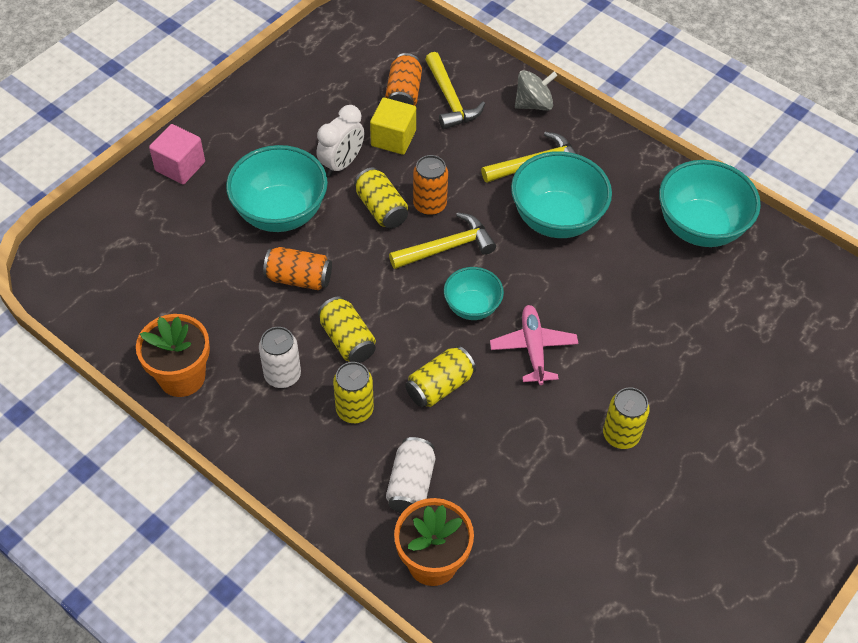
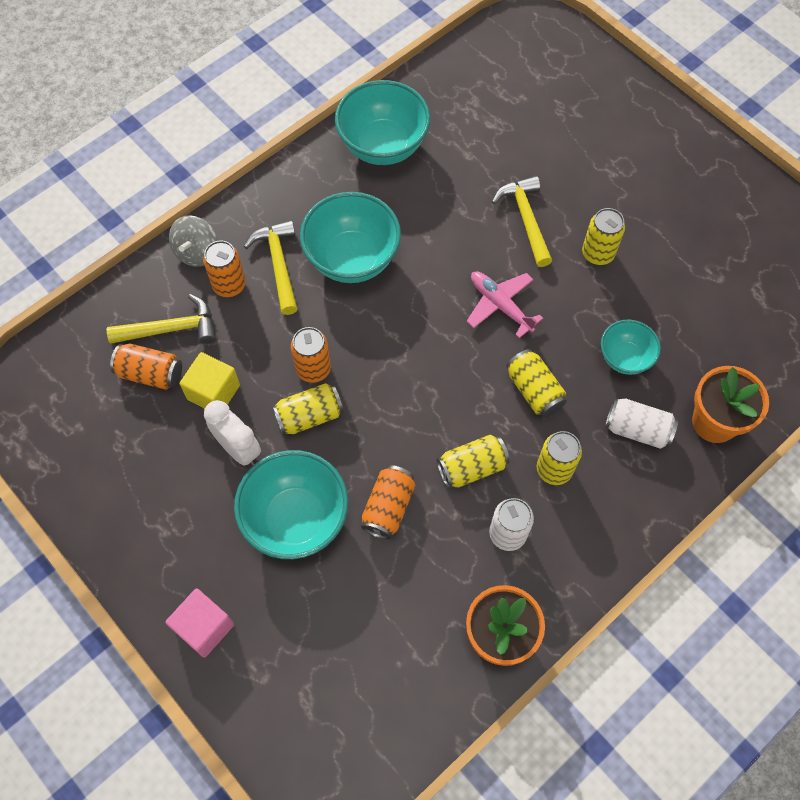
camera: 80 degrees left, 10 degrees up
(447, 247) = (371, 361): yellow hammer -> yellow hammer (526, 219)
(472, 307) = (446, 349): turquoise bowl -> turquoise bowl (624, 358)
(504, 132) = (229, 285): none -> orange can
(533, 104) = (197, 252): grey spinning top -> grey spinning top turned 150 degrees counterclockwise
(533, 348) = (500, 305): pink plane -> pink plane turned 45 degrees clockwise

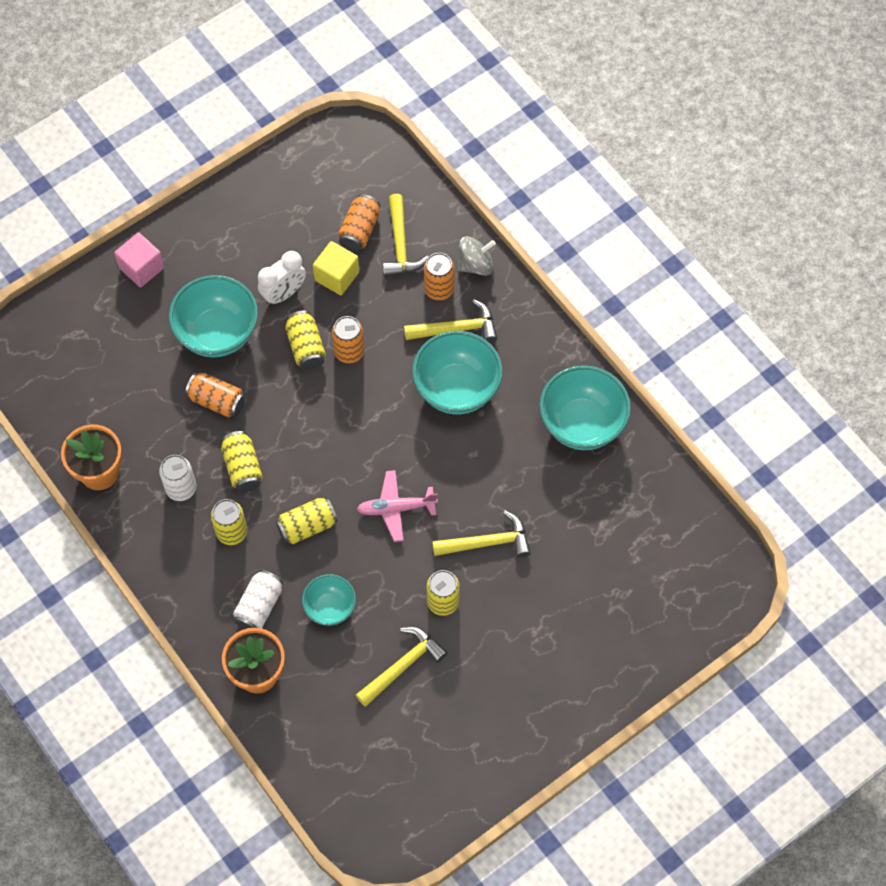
camera: 95 degrees right, 0 degrees up
(197, 252) = (475, 265): grey spinning top -> grey spinning top turned 135 degrees clockwise
(500, 305) = (396, 508): pink plane -> pink plane turned 150 degrees counterclockwise
(674, 284) = (402, 666): none -> yellow hammer

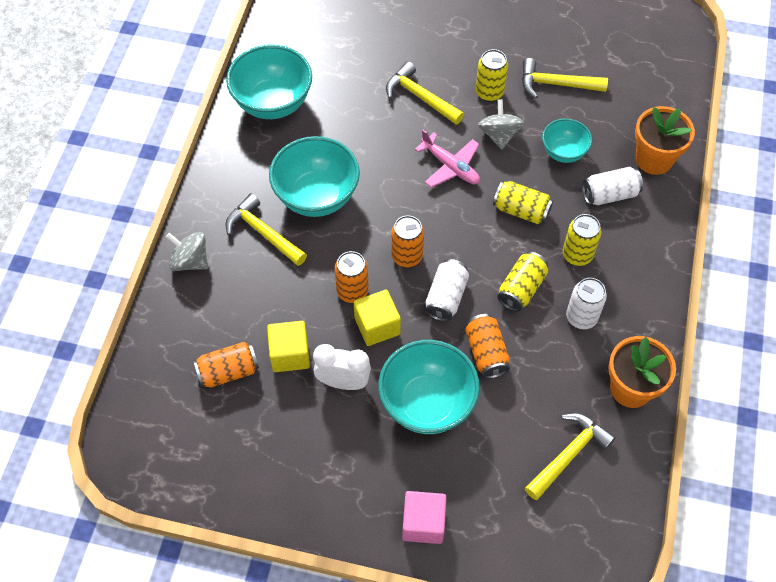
camera: 130 degrees left, 5 degrees down
(285, 410) = (446, 297): none -> white can
(306, 347) = (377, 326): yellow can -> yellow cube
(393, 572) = (499, 135): none -> grey spinning top
(400, 244) = (217, 329): yellow hammer -> yellow hammer (568, 455)
(439, 289) = (237, 270): orange can -> orange can (407, 256)

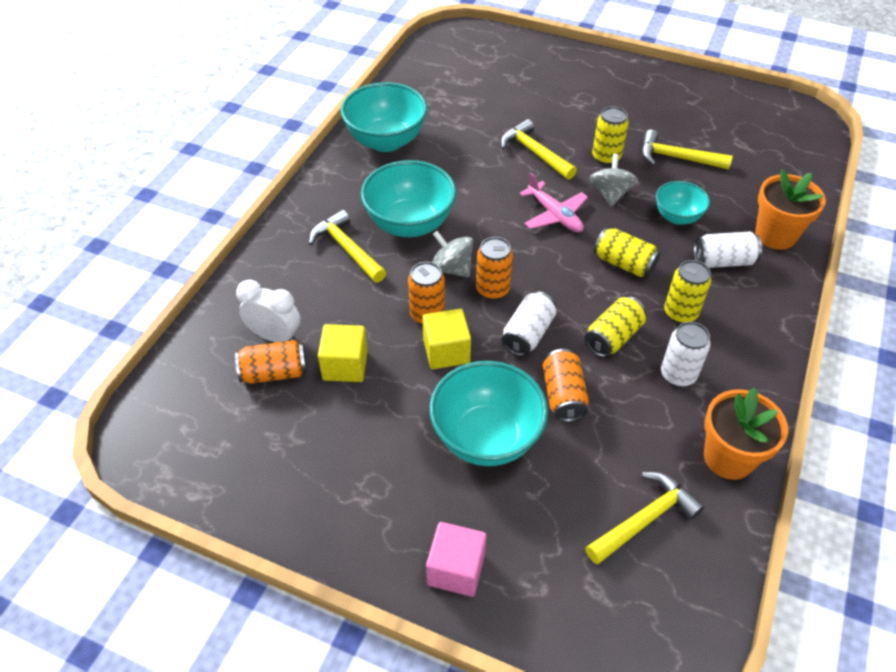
camera: 10 degrees right, 10 degrees down
(190, 261) = (265, 264): grey spinning top -> grey spinning top (451, 268)
(343, 382) = (396, 401): white clock -> white clock (275, 336)

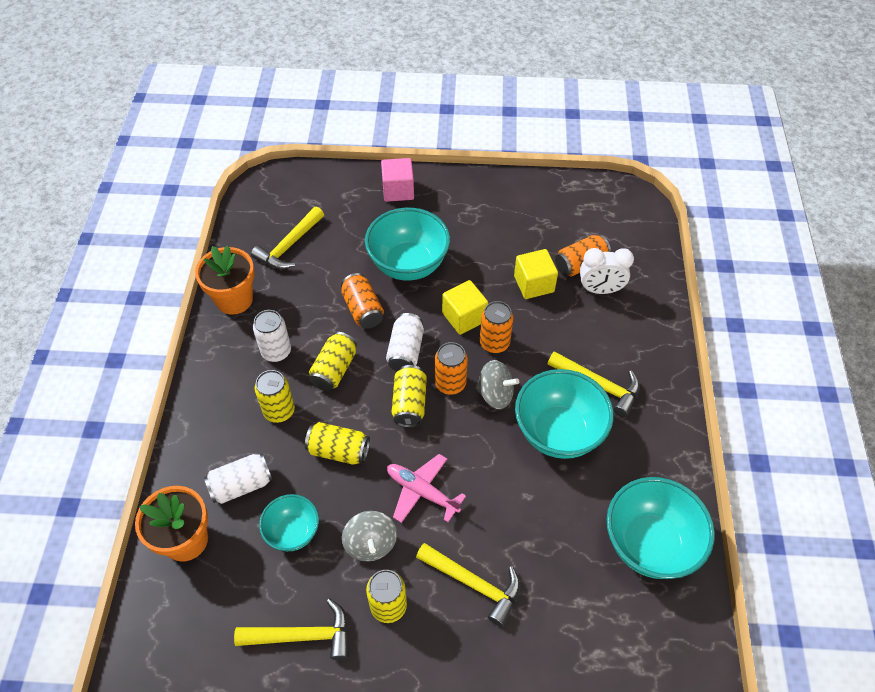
camera: 160 degrees right, 5 degrees up
(541, 284) = (409, 403): none -> yellow can

